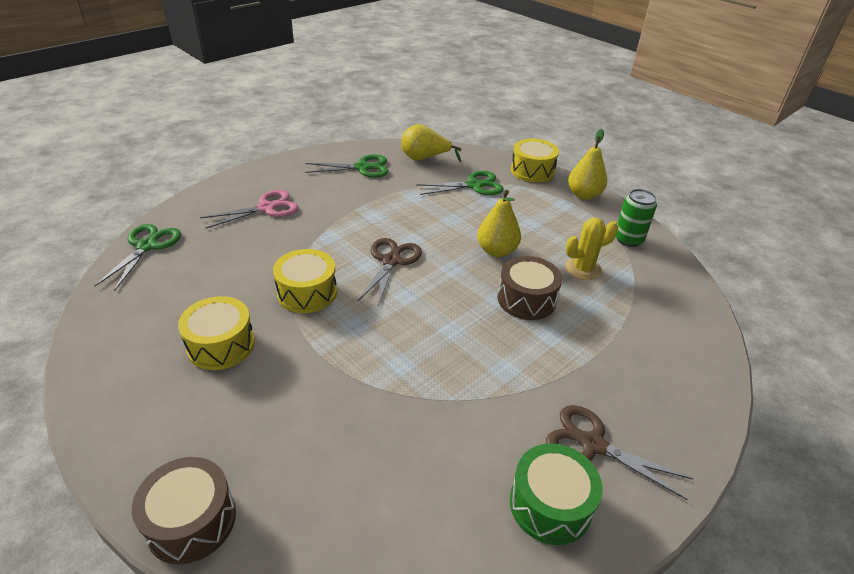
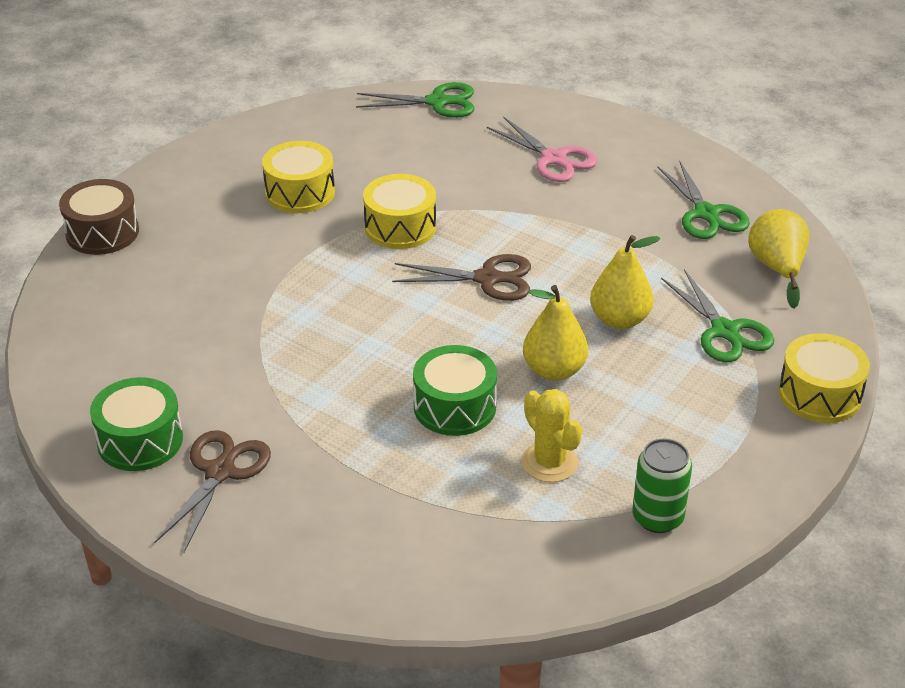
camera: 80 degrees right, 0 degrees up
(526, 299) = (455, 407): brown drum -> green drum
(584, 195) = (774, 462): yellow pear -> yellow pear (619, 320)

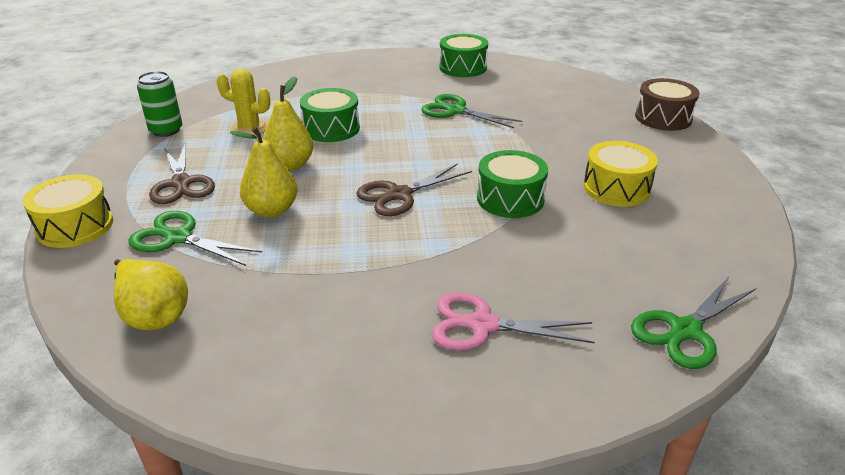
camera: 140 degrees right, 5 degrees down
(220, 472) = (410, 72): brown scissors -> brown scissors (181, 183)
(400, 227) = (510, 199): yellow drum -> green drum
(706, 214) = (265, 342): green scissors -> green scissors (456, 111)

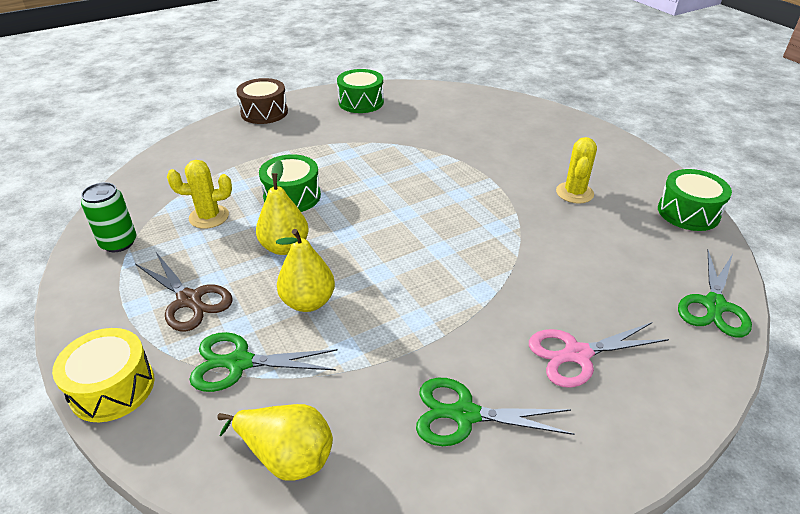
camera: 25 degrees left, 5 degrees up
(399, 195) = (411, 249): brown scissors -> none
(456, 111) = (390, 149): green scissors -> green scissors (465, 415)
(510, 199) = (504, 226): green drum -> green drum (688, 212)
(616, 188) = (574, 193): yellow drum -> yellow cactus
(663, 118) = (557, 117): brown drum -> brown drum (264, 112)

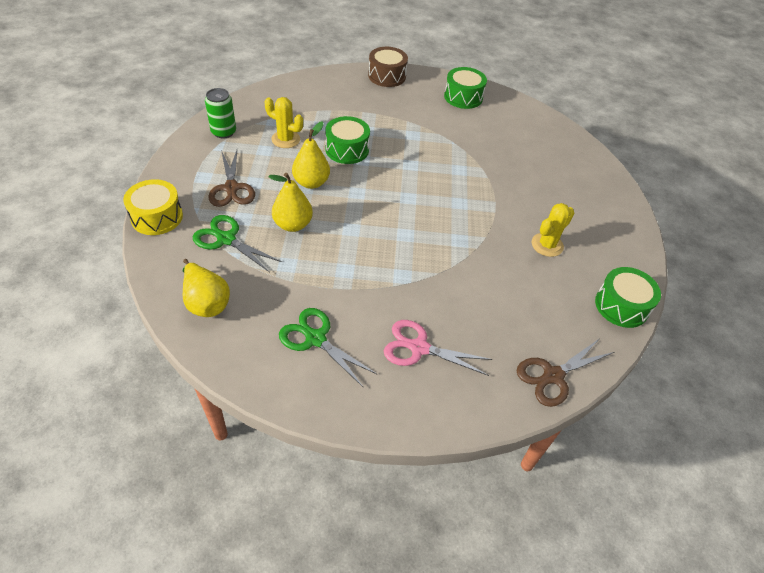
camera: 30 degrees right, 10 degrees up
(714, 305) = (553, 376): green scissors -> brown scissors

